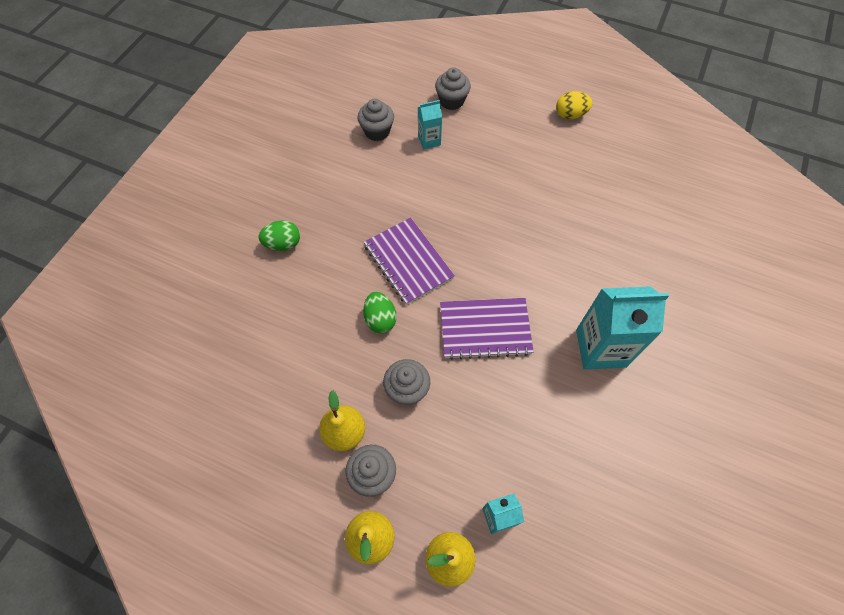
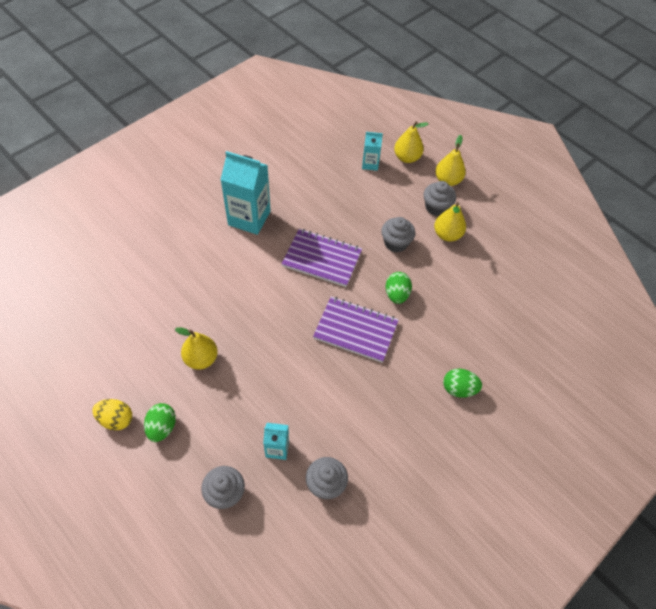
camera: 160 degrees left, 5 degrees down
(408, 262) = (355, 330): purple notebook -> purple notebook turned 60 degrees counterclockwise
(530, 122) = (162, 427): none -> green egg
(538, 181) = (201, 359): none -> yellow pear

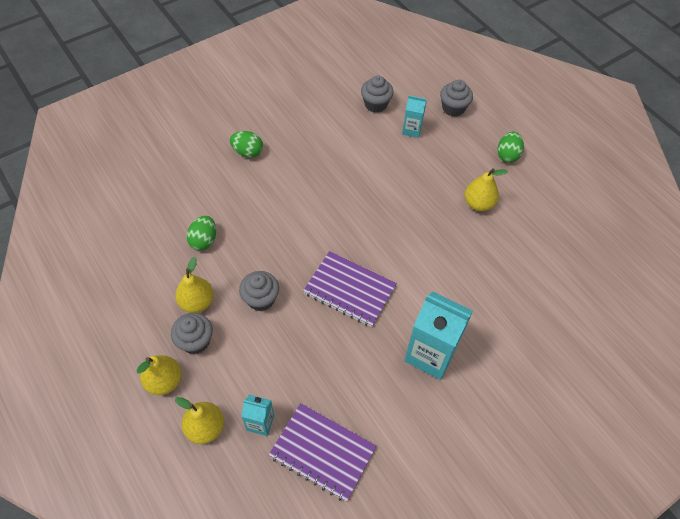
camera: 170 degrees left, 0 degrees up
(116, 419) = (547, 165): yellow egg -> none
(355, 330) = (328, 211): purple notebook -> purple notebook (322, 452)
(396, 294) = (278, 240): green egg -> green egg (204, 240)

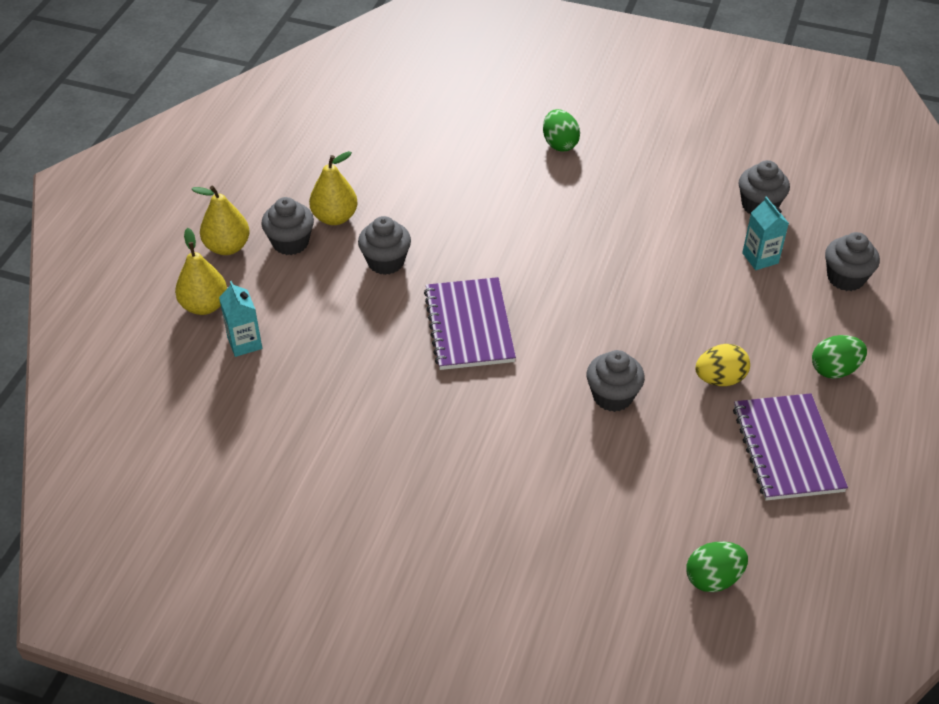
camera: 55 degrees right, 10 degrees down
(204, 240) = (412, 179): green egg -> green egg (713, 578)
(322, 452) = (254, 410): purple notebook -> purple notebook (787, 449)
(430, 354) = (455, 441): turquoise carton -> none
(454, 257) = (612, 396): none -> grey cupcake
(478, 204) = (720, 379): yellow pear -> yellow egg

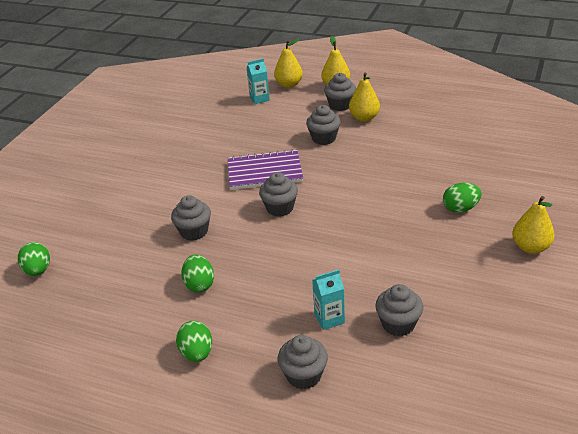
camera: 95 degrees right, 10 degrees down
(558, 306) = (280, 208): none -> grey cupcake
(628, 101) = (530, 247): none -> yellow pear
(720, 379) = (199, 284): yellow egg -> green egg
(787, 449) = (126, 316): purple notebook -> none

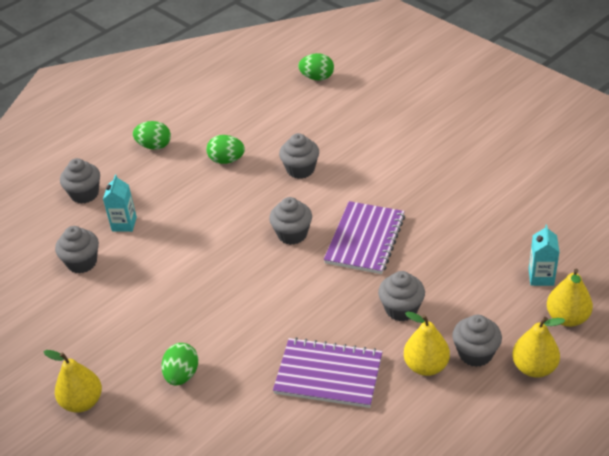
camera: 115 degrees right, 5 degrees up
(402, 149) = (328, 375): none -> purple notebook

